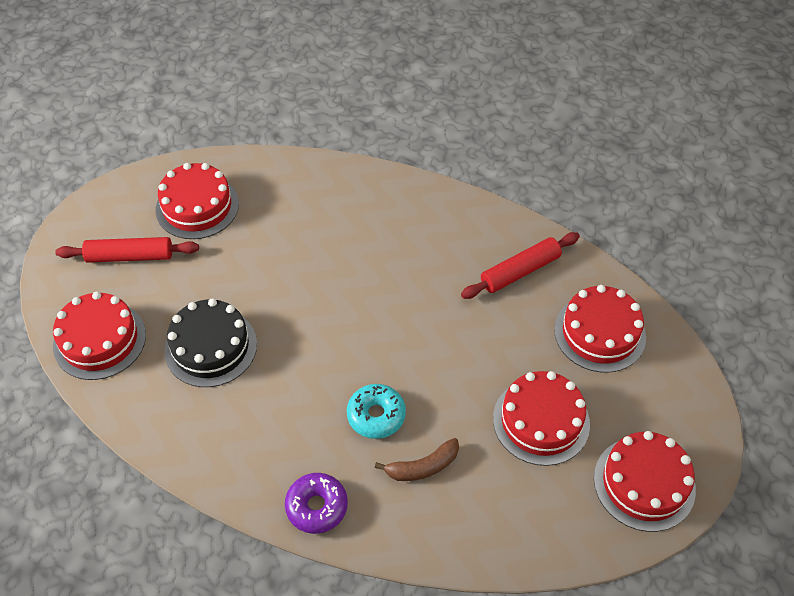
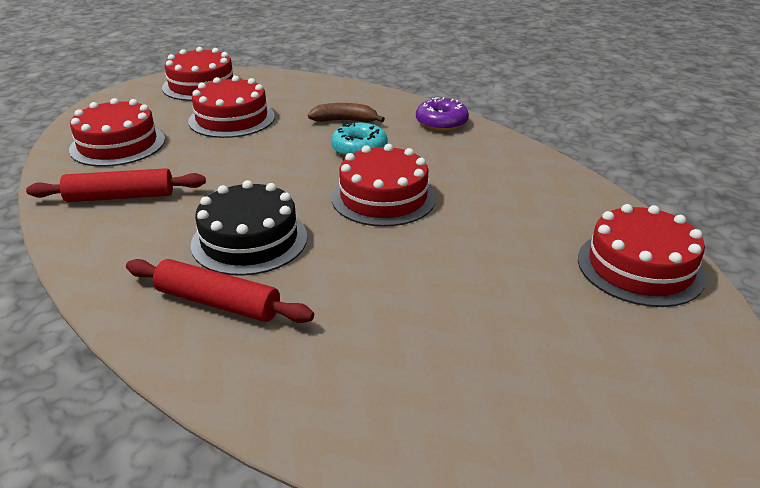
camera: 155 degrees left, 20 degrees down
(130, 256) = (596, 352): red rolling pin -> red rolling pin (218, 303)
(197, 206) = (467, 394): red cake -> red cake (383, 197)
(211, 347) = (499, 227): black cake -> black cake (249, 240)

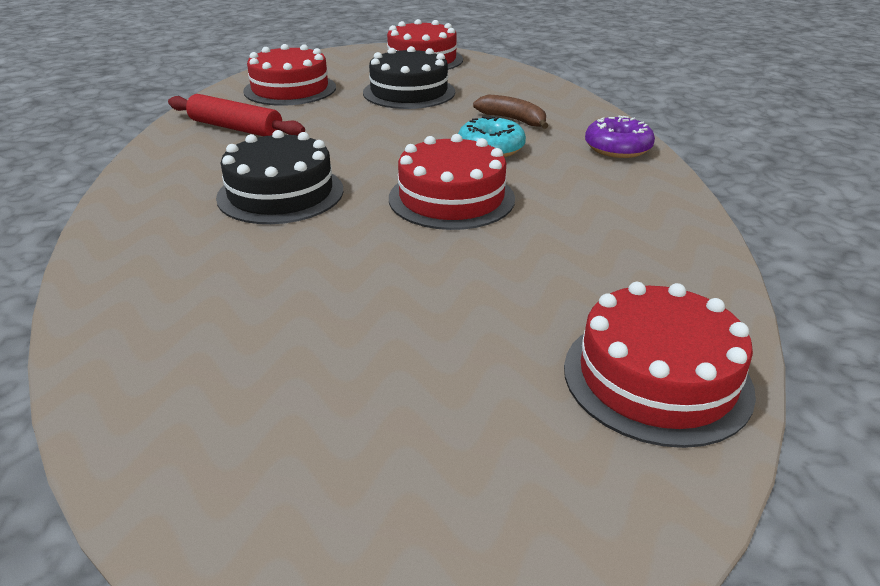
camera: 35 degrees right, 0 degrees up
(218, 303) = (186, 233): red rolling pin -> none
(232, 119) = (409, 92): red cake -> black cake

